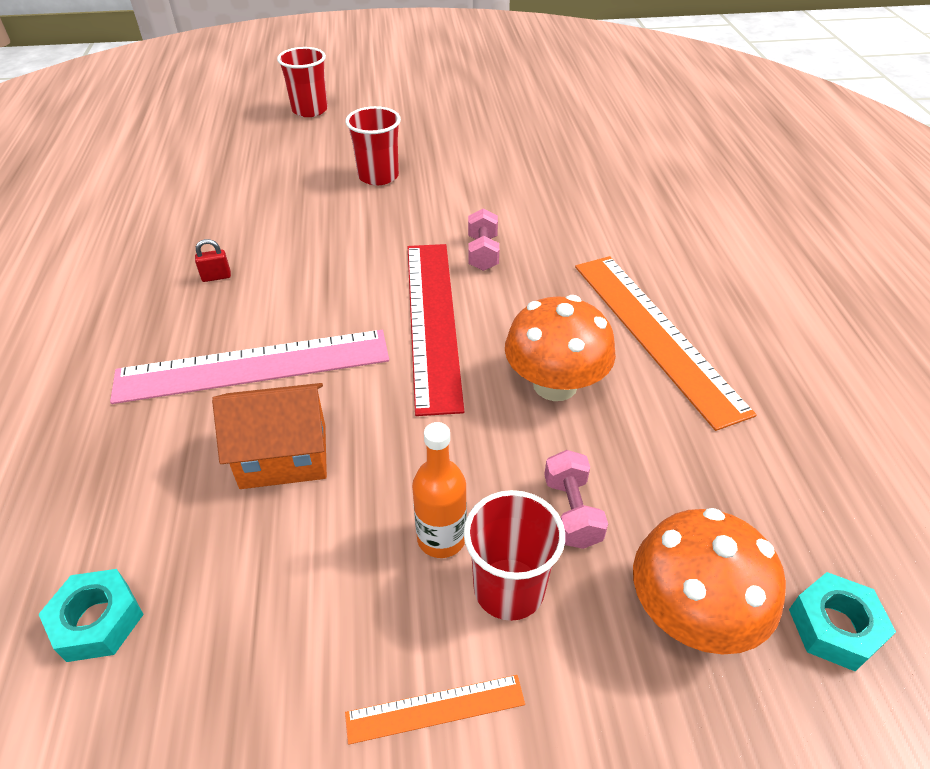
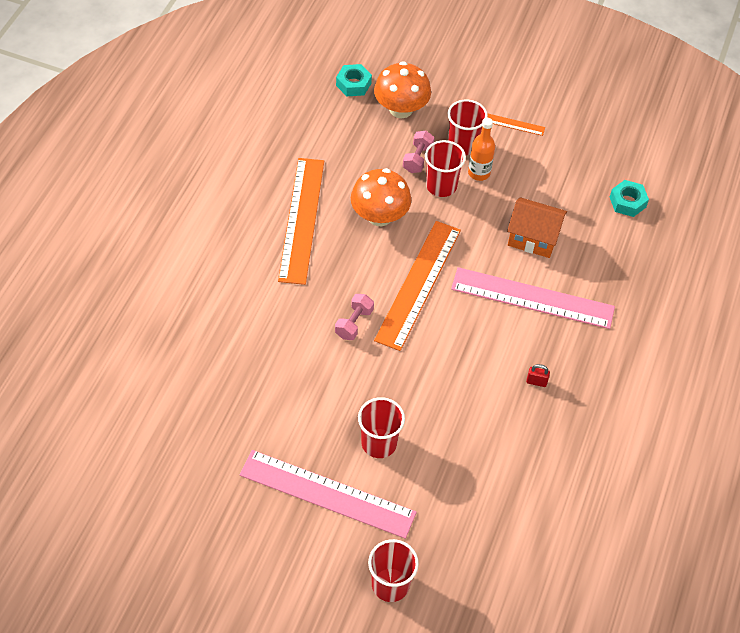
camera: 155 degrees left, 10 degrees up
(403, 136) = (327, 493): none -> pink ruler
(432, 321) = (419, 284): red ruler -> orange ruler
(494, 478) = (441, 186): none -> red cup

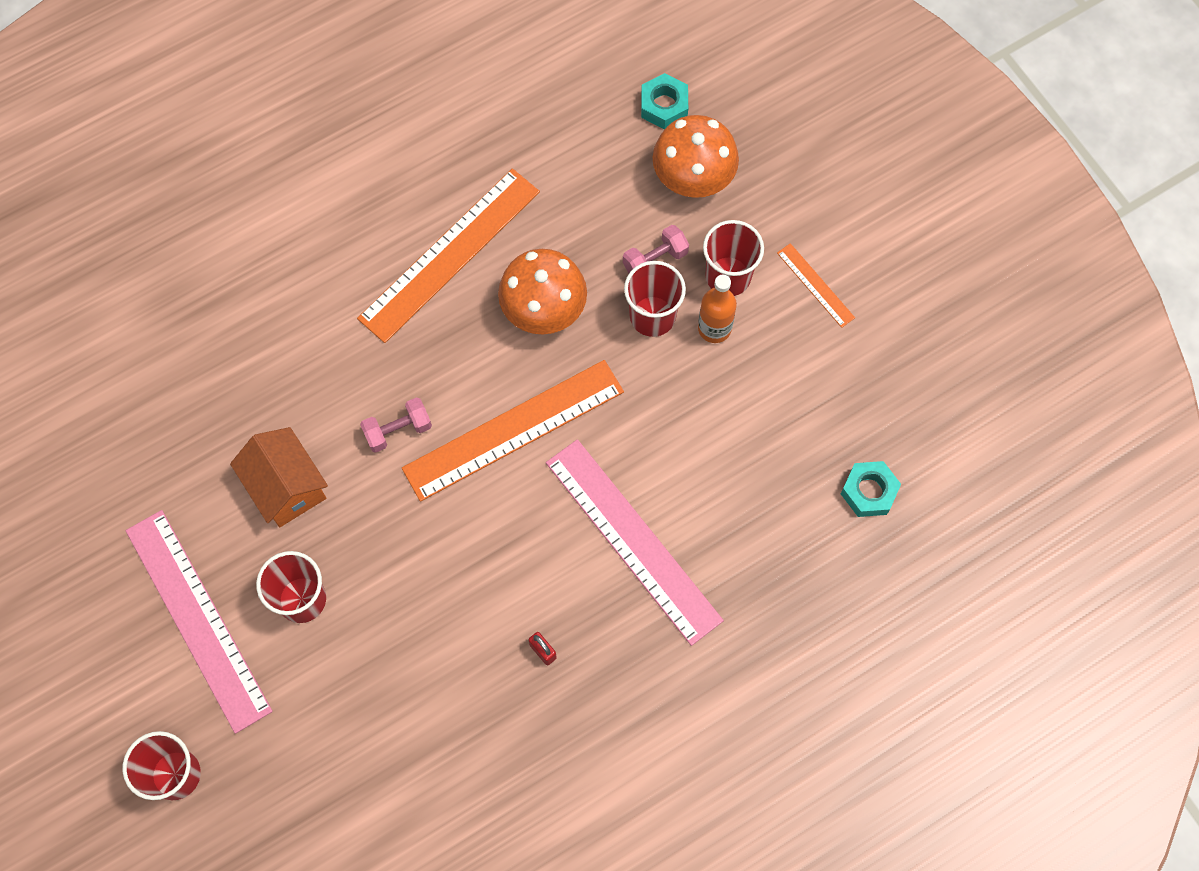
camera: 40 degrees right, 15 degrees up
(533, 238) = (704, 461): orange house -> orange house (286, 487)

